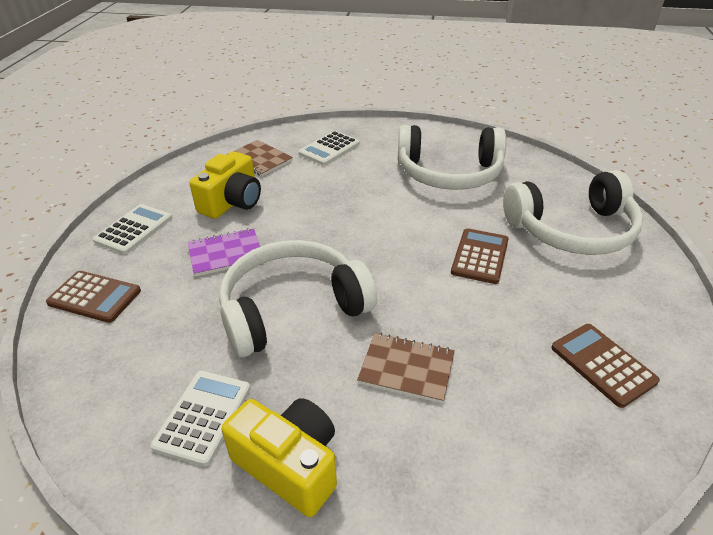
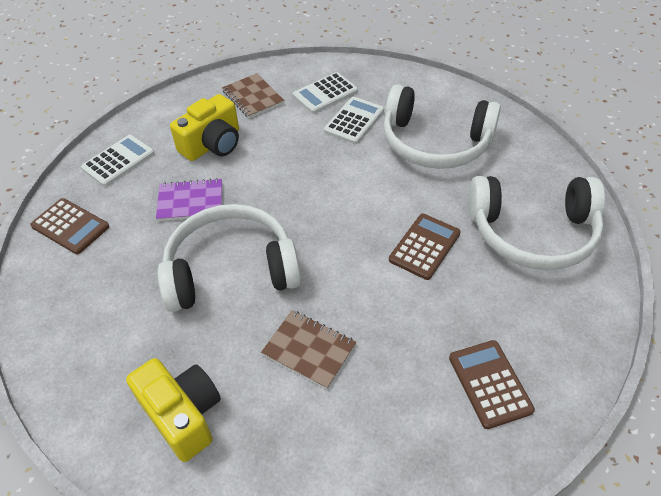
camera: 15 degrees right, 10 degrees up
(203, 417) = (128, 357): white calculator -> white calculator (354, 121)

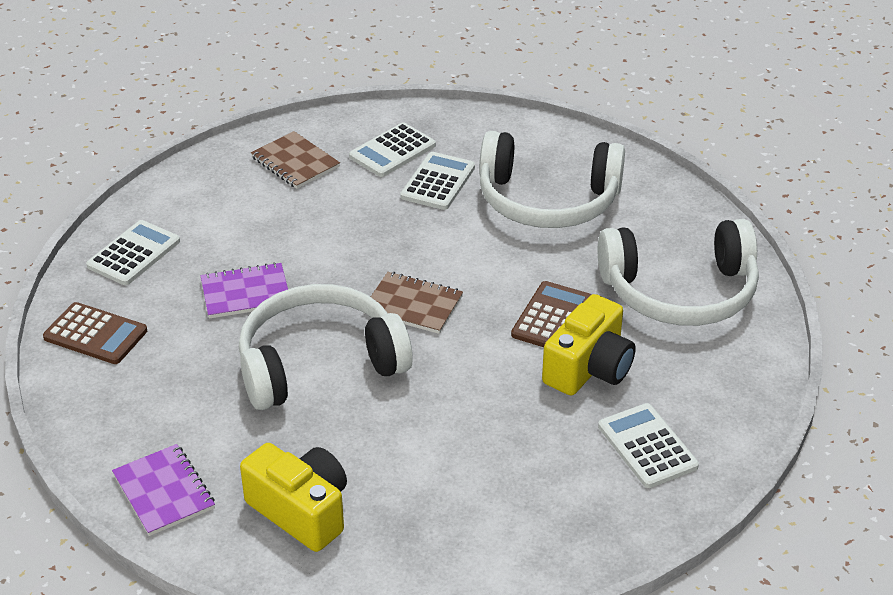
camera: 10 degrees left, 10 degrees down
(77, 380) = (163, 492): none -> purple notebook
(213, 144) = (256, 224): yellow camera -> yellow camera (589, 368)
(309, 350) = (434, 435): brown notebook -> brown notebook (413, 305)
(490, 383) = (647, 446): brown calculator -> white calculator

